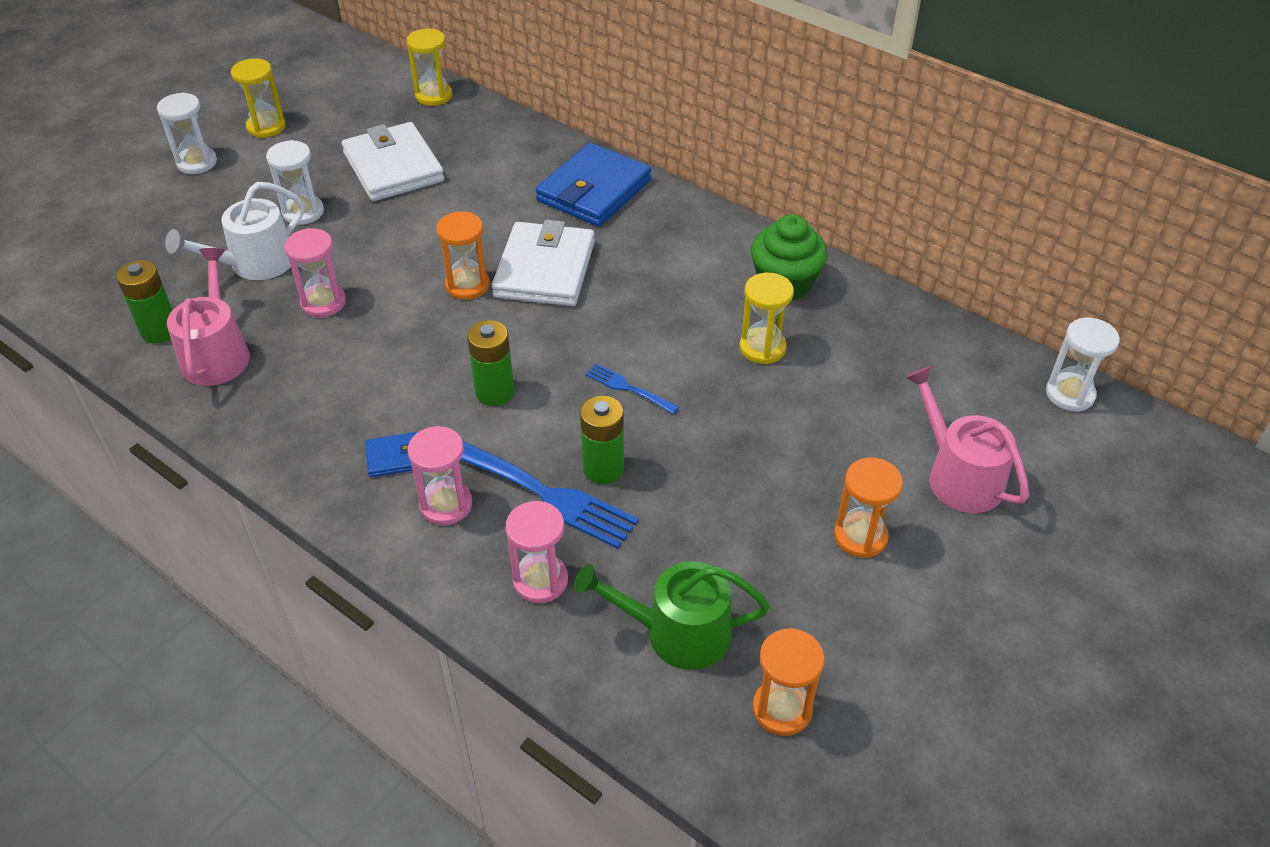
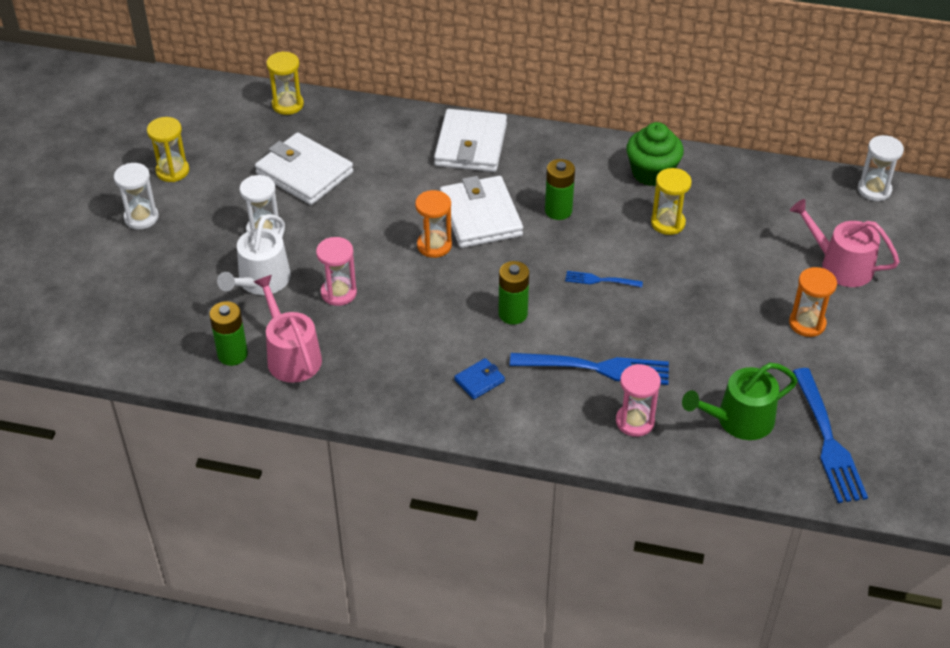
camera: 25 degrees left, 0 degrees up
(446, 505) = (539, 398): pink hourglass -> none
(594, 190) = (471, 145): blue wallet -> white wallet
(603, 469) = (622, 338): green battery -> green battery (558, 211)
(782, 709) = (827, 439): orange hourglass -> blue fork

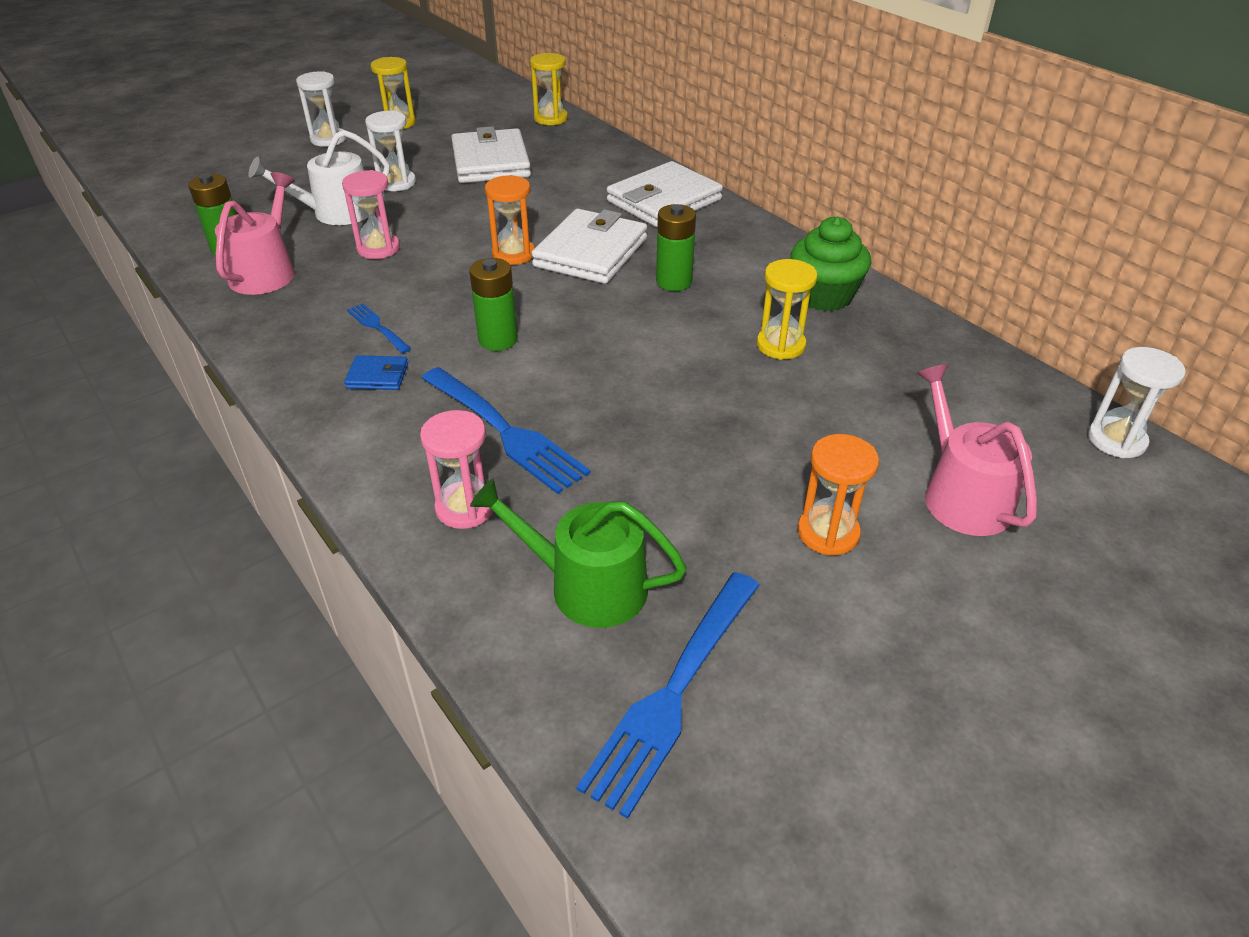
camera: 40 degrees right, 5 degrees down
(601, 280) = (630, 357): blue fork -> blue fork (378, 327)

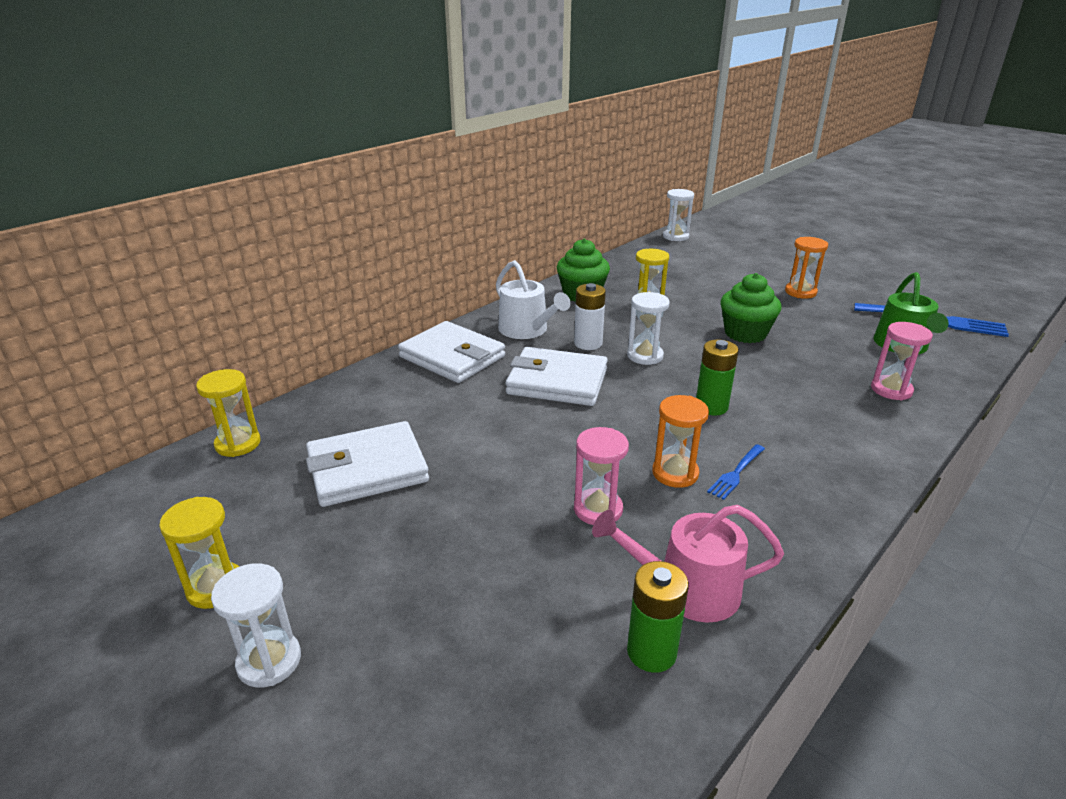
camera: 100 degrees left, 10 degrees down
(336, 213) = (524, 571): white watering can -> white watering can (527, 330)
(377, 376) = (801, 455): blue wallet -> none
(397, 183) = (430, 536): white hourglass -> white hourglass (645, 356)
(503, 431) = (811, 387): blue fork -> none
(513, 254) = (575, 420): orange hourglass -> orange hourglass (675, 473)
(673, 416) = (745, 333): none -> green cupcake
(674, 282) = (588, 343): green battery -> white battery
(961, 495) = (744, 266): pink watering can -> none

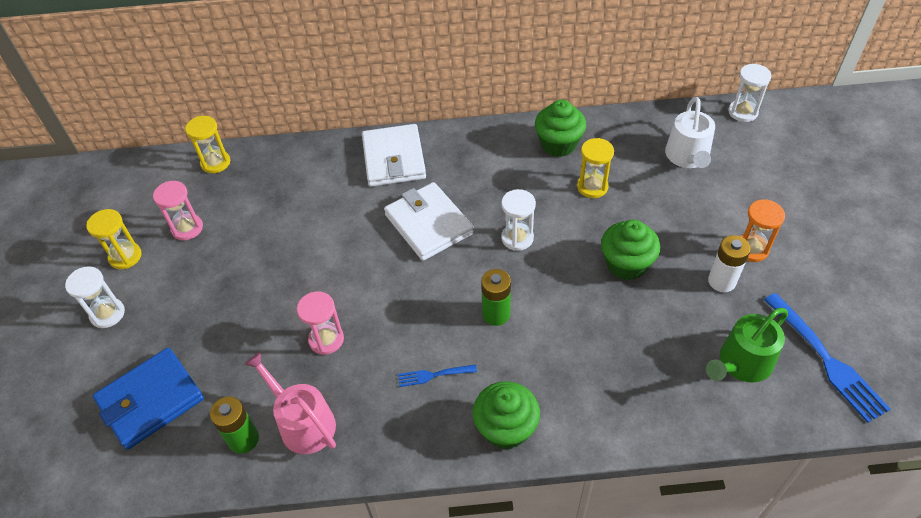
camera: 45 degrees right, 20 degrees up
(367, 469) = (252, 225): white wallet -> none
(475, 705) = (151, 400): none -> blue wallet
(527, 330) = (471, 161): white watering can -> white watering can (688, 157)
(588, 343) = (494, 200): white battery -> white battery (721, 281)
(675, 473) = (399, 348): orange hourglass -> none
(849, 470) = (506, 428): none -> green cupcake
(891, 390) = (652, 394): pink hourglass -> pink hourglass (187, 228)

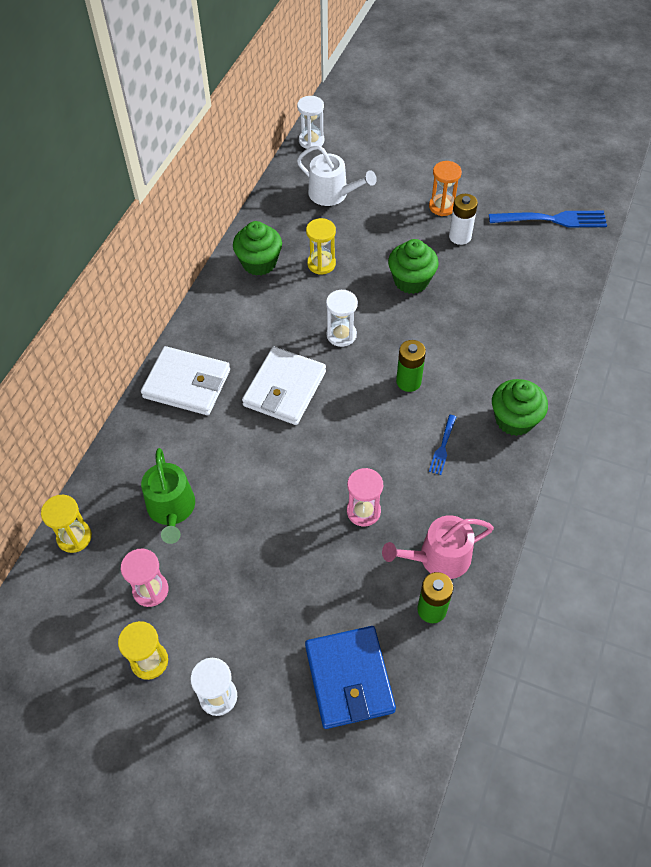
camera: 65 degrees left, 5 degrees up
(428, 224) = (285, 389): white wallet -> white wallet turned 60 degrees counterclockwise
(741, 363) = (532, 262): green watering can -> green watering can (171, 509)

